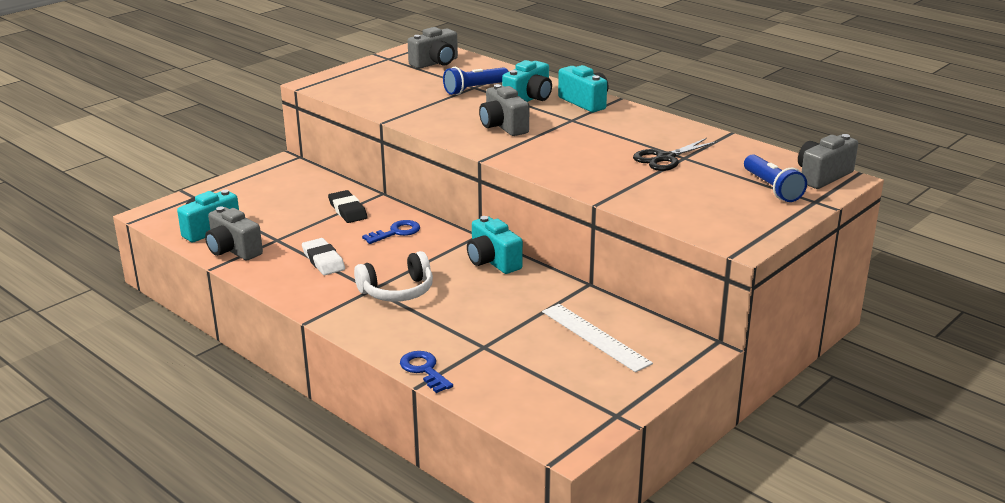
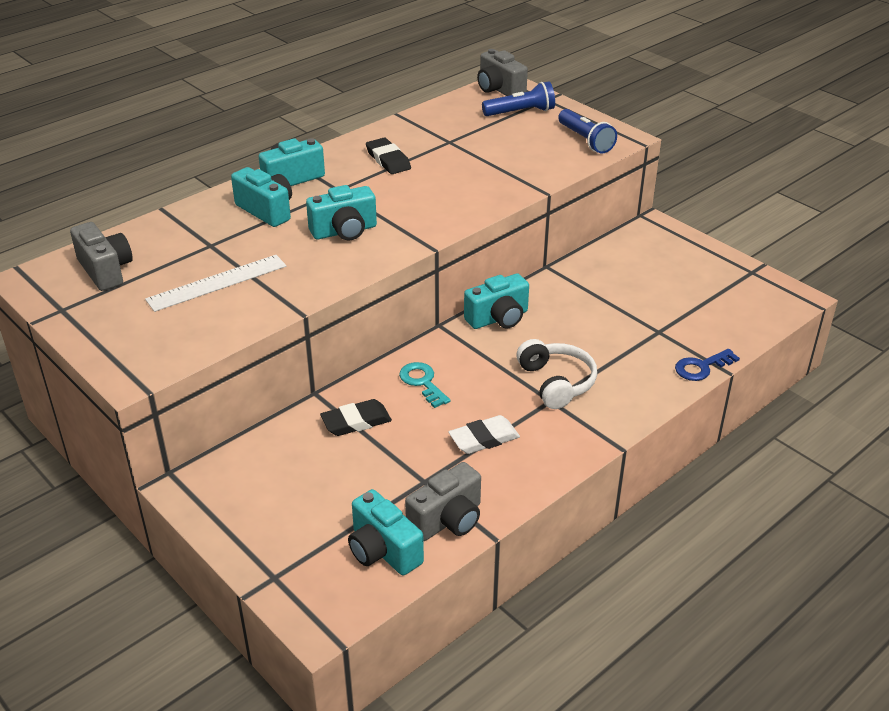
camera: 85 degrees left, 10 degrees up
(396, 232) = (422, 382): blue key -> turquoise key
(475, 89) = (219, 244): blue flashlight -> blue flashlight (585, 140)
(503, 126) = (344, 231): grey camera -> turquoise camera
(595, 337) = (638, 271): white ruler -> white ruler (217, 283)
(634, 134) = (388, 160): none -> black eraser
(665, 158) = (449, 150): black scissors -> none

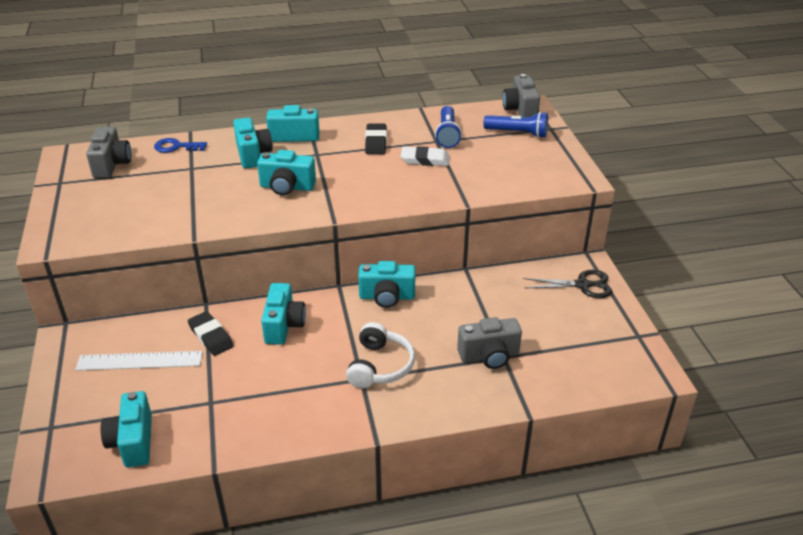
camera: 30 degrees right, 0 degrees up
(217, 283) = (166, 197): white ruler -> white ruler (139, 361)
(356, 421) = (211, 336): black eraser -> black eraser turned 45 degrees clockwise
(422, 382) = (283, 325): turquoise key -> turquoise camera
(447, 520) = (196, 440): grey camera -> grey camera (489, 356)
(484, 438) = (283, 388): white eraser -> white eraser (425, 160)
(585, 140) = (546, 172): blue flashlight -> blue flashlight (447, 134)
(665, 245) = (582, 285): none -> black scissors
(701, 367) = (510, 402): blue key -> blue key (176, 147)

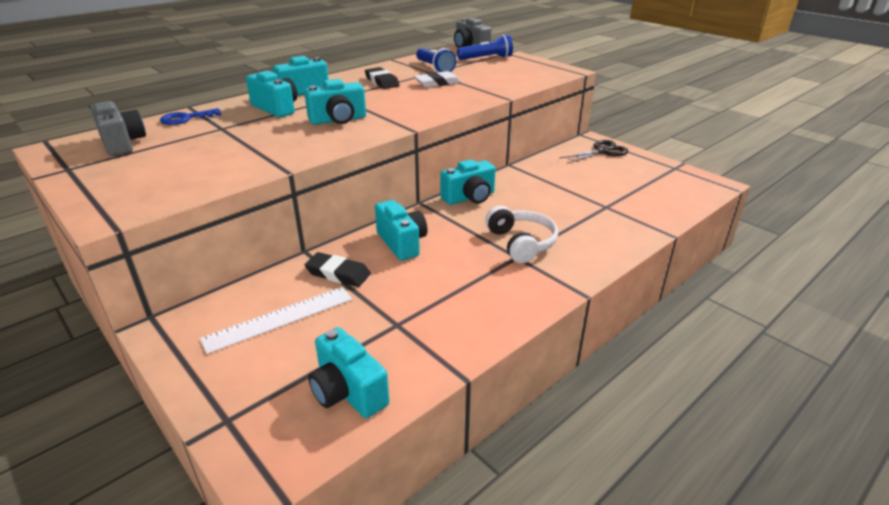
camera: 30 degrees left, 5 degrees down
(489, 356) = (595, 209): grey camera -> none

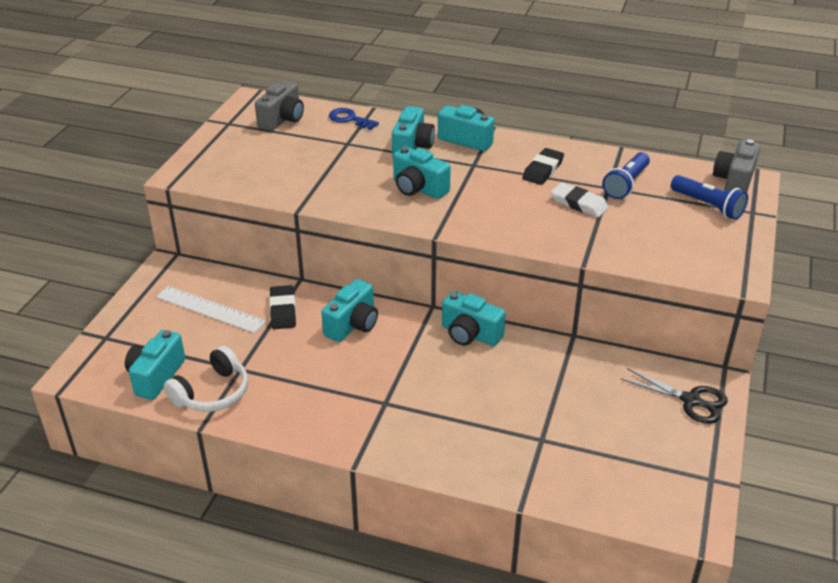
camera: 60 degrees right, 5 degrees up
(521, 243) = (411, 398): white headphones -> white headphones (212, 393)

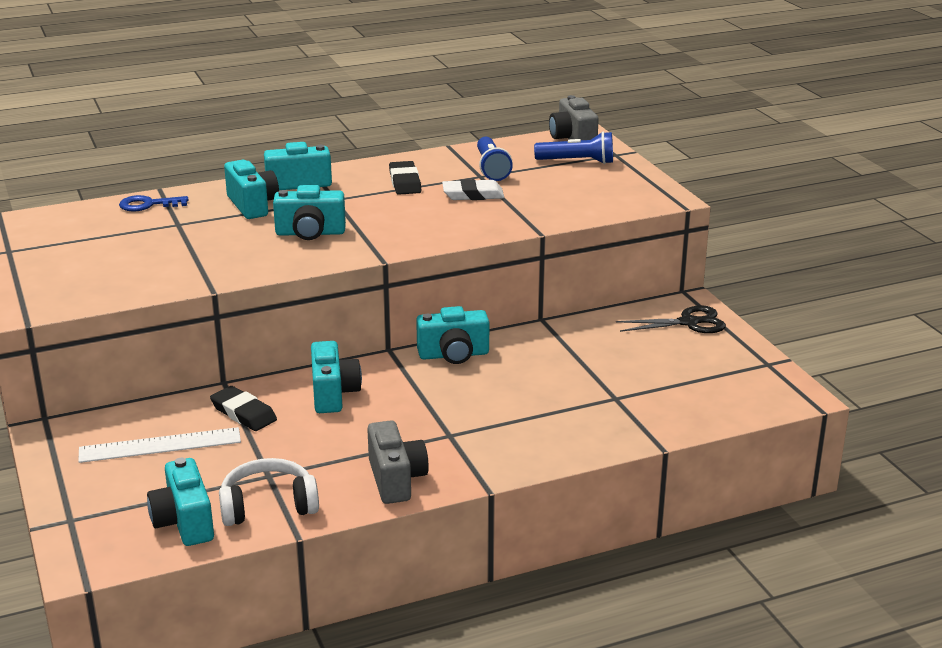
camera: 40 degrees left, 10 degrees down
(212, 393) = (268, 506): white headphones -> white headphones turned 105 degrees counterclockwise
(282, 119) = (70, 228): grey camera -> grey camera (396, 479)

